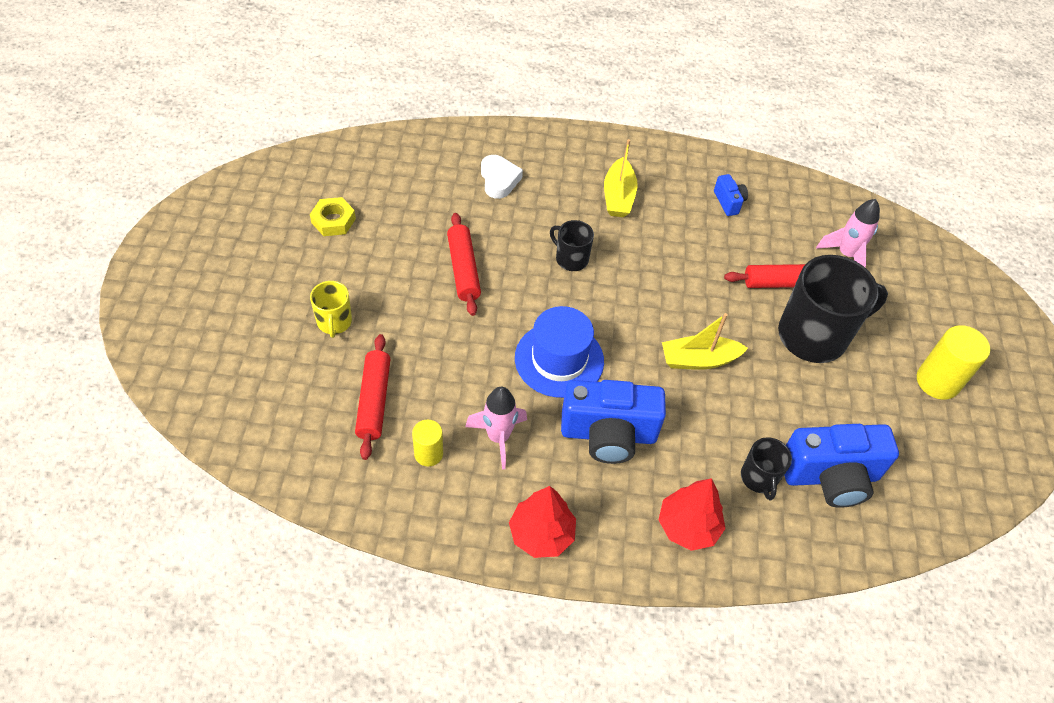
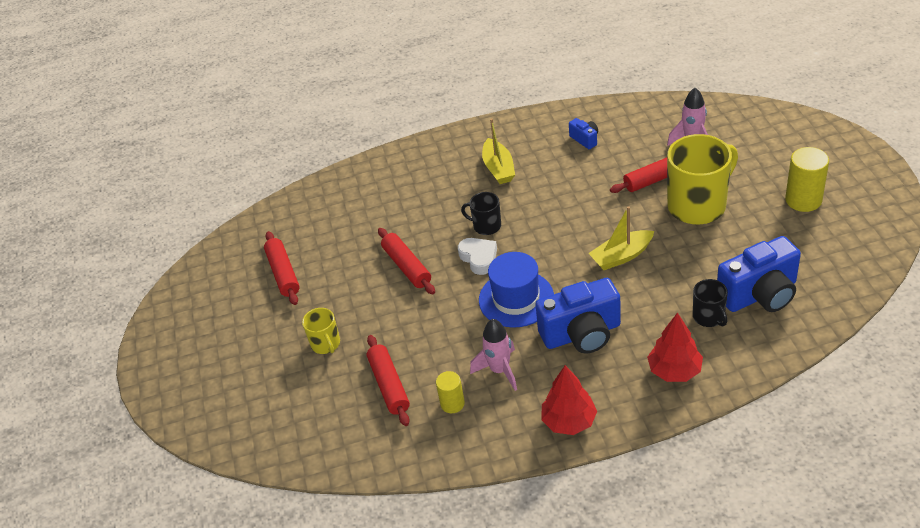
camera: 10 degrees left, 10 degrees down
(333, 221) = (283, 273): yellow nut -> red rolling pin
(499, 180) = (399, 193): white heart -> white heart (479, 258)
(814, 335) = (698, 205): black mug -> yellow mug

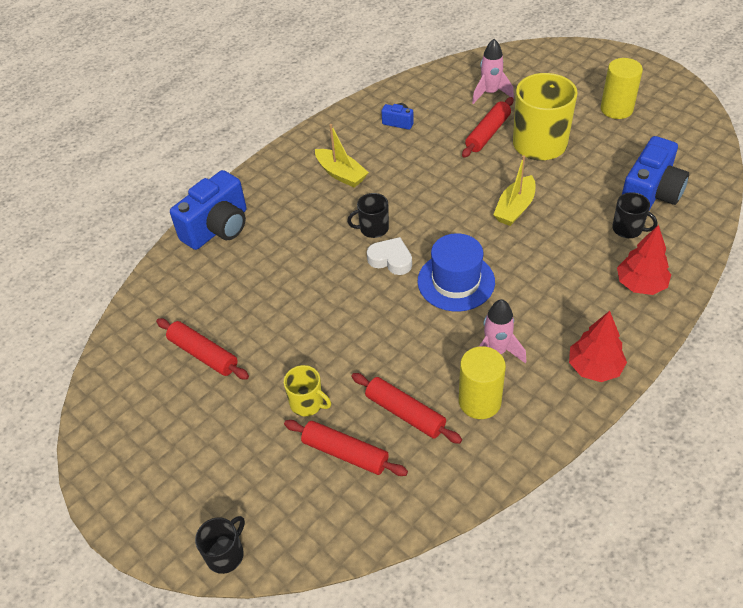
camera: 35 degrees left, 5 degrees up
(191, 423) = (226, 554): none -> black mug
(407, 266) = (328, 295): red rolling pin -> red rolling pin (345, 453)
(452, 403) = (479, 401): yellow cylinder -> yellow cylinder, size x1.64
(581, 334) = (539, 287): blue camera -> blue camera (218, 228)

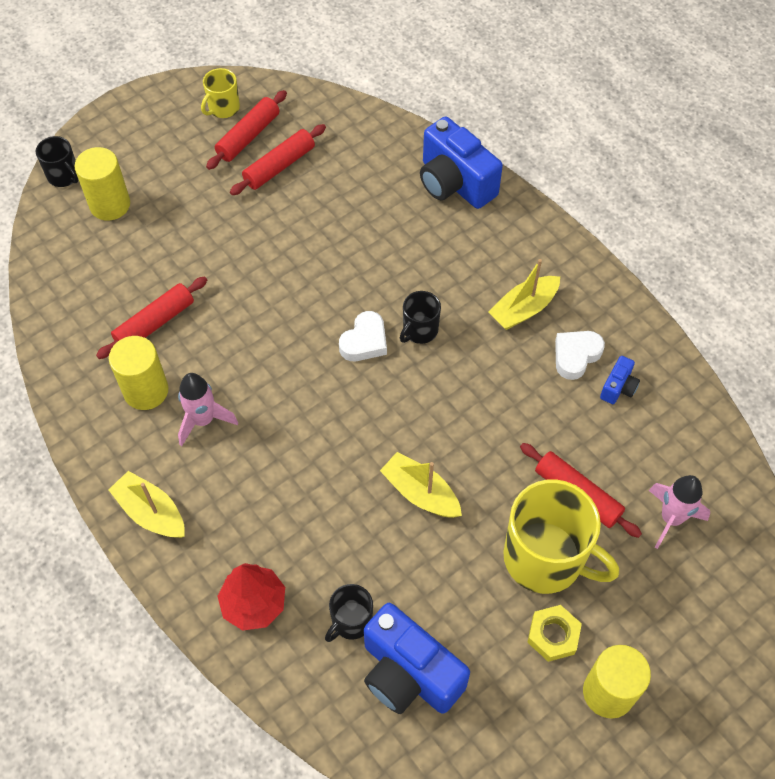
camera: 95 degrees right, 10 degrees up
(264, 493) = (110, 205): none -> yellow cylinder
(307, 403) = (194, 245): yellow mug -> yellow mug (223, 108)
(345, 453) = (128, 269): red rolling pin -> red rolling pin (248, 136)
(373, 228) = (419, 330): black mug -> black mug turned 135 degrees counterclockwise
(377, 144) = (576, 356): none -> white heart
(456, 281) = (314, 401): blue hat -> none
(591, 134) = (553, 635): none -> yellow nut
(594, 367) = (151, 512): red tree -> yellow boat

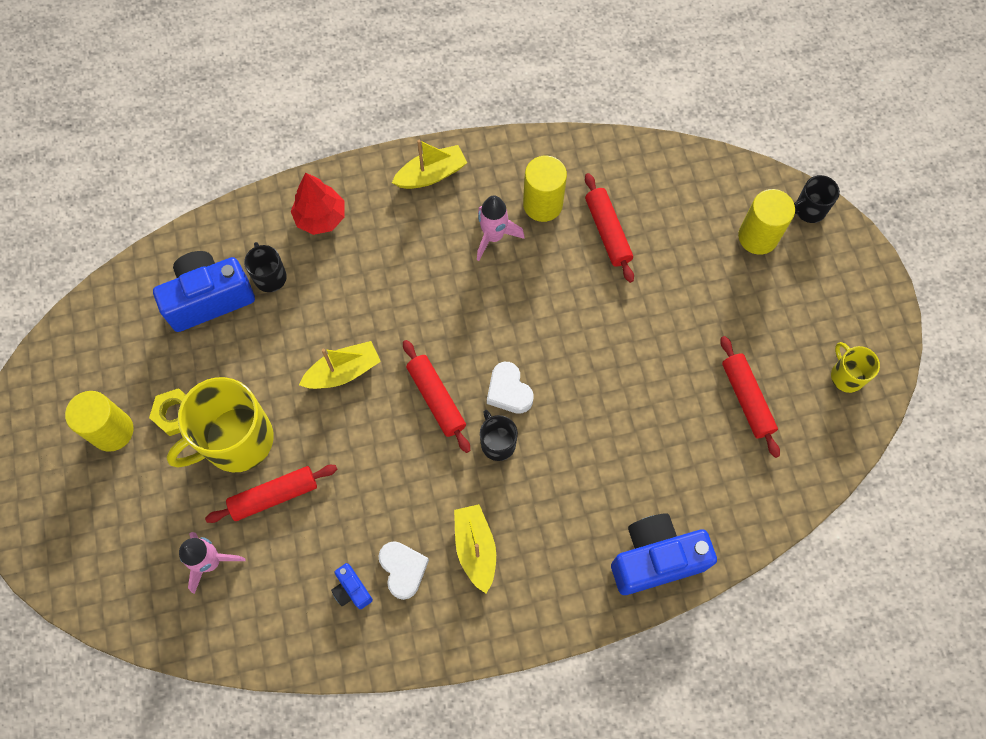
camera: 115 degrees right, 10 degrees up
(248, 136) = (798, 385): red rolling pin -> red rolling pin (436, 398)

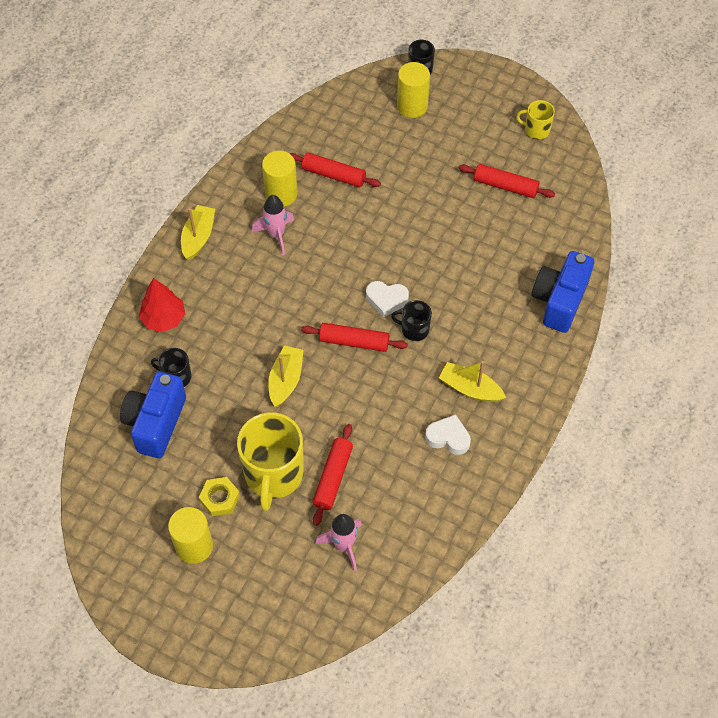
camera: 50 degrees left, 10 degrees down
(352, 590) = (436, 475): blue camera -> none

